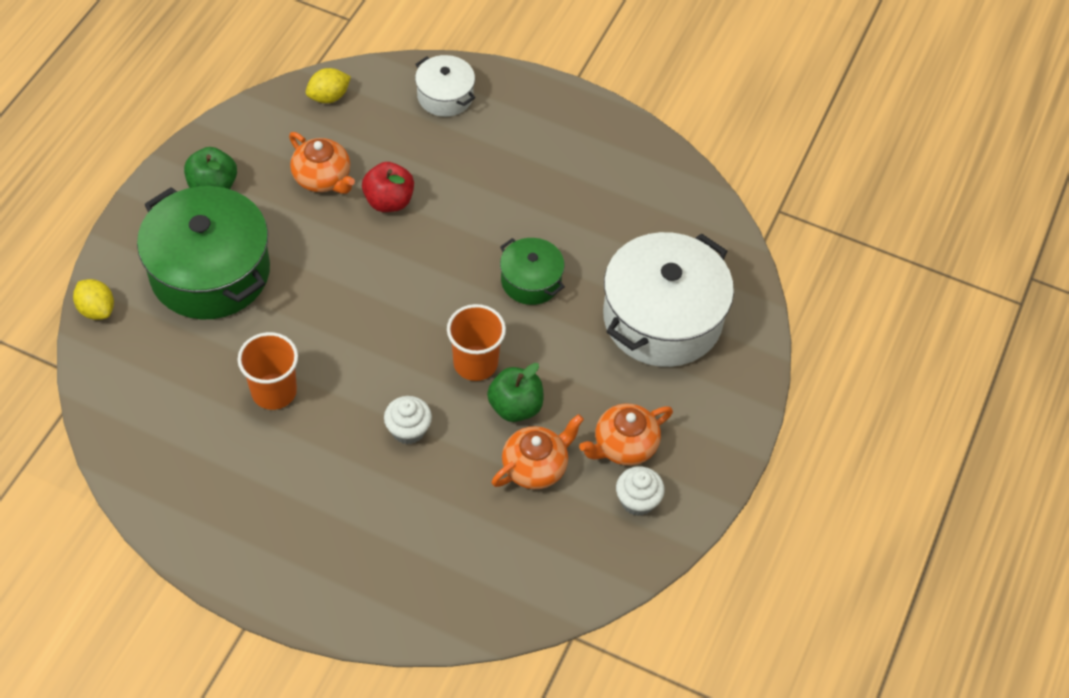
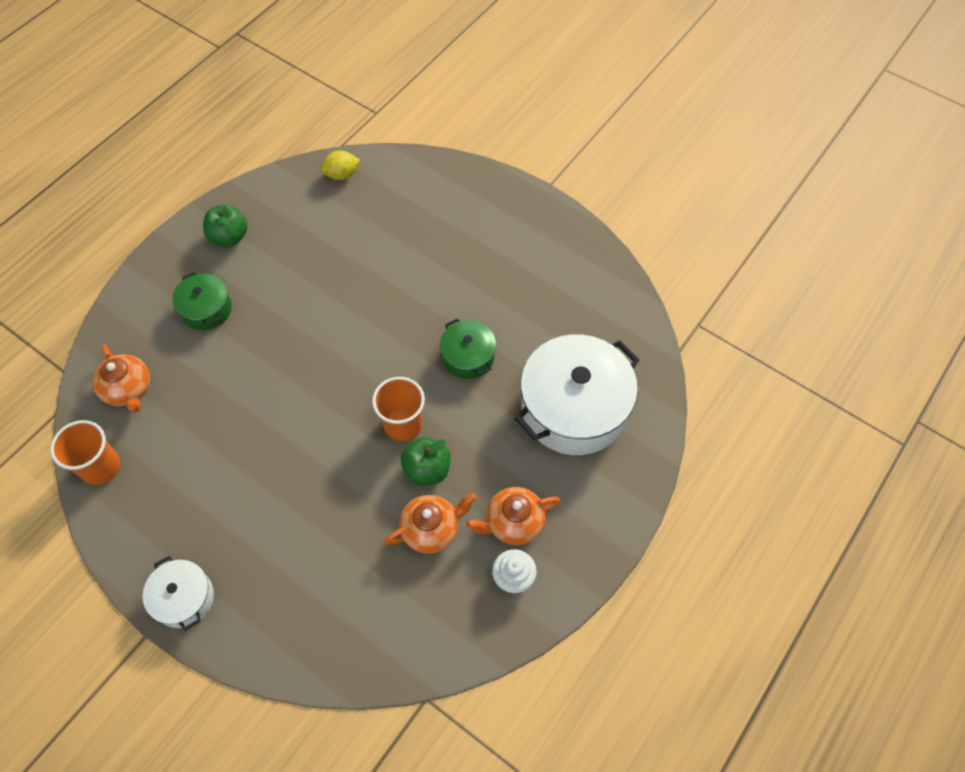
camera: 15 degrees right, 5 degrees up
(97, 309) = (108, 328): yellow lemon -> none
(210, 272) = (206, 309): green pot -> green pot, size x0.51
(274, 391) = (229, 422): orange cup -> orange cup (101, 467)
(323, 178) = (319, 242): orange teapot -> orange teapot (128, 389)
(389, 201) = (367, 269): red apple -> none
(408, 430) = (331, 476): white cupcake -> none
(445, 96) = (436, 186): white pot -> white pot (184, 598)

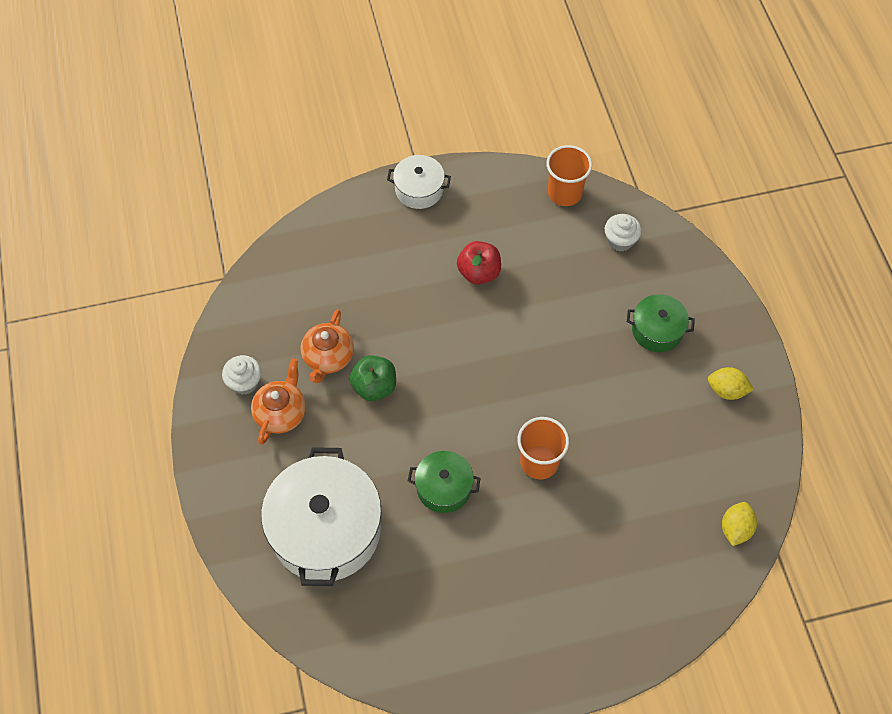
camera: 130 degrees right, 0 degrees up
(128, 389) = (620, 240): orange teapot -> white cupcake
(229, 237) = (726, 390): green apple -> yellow lemon
(246, 474) = (479, 272): none -> red apple
(403, 424) = (427, 397): orange cup -> orange cup (539, 462)

